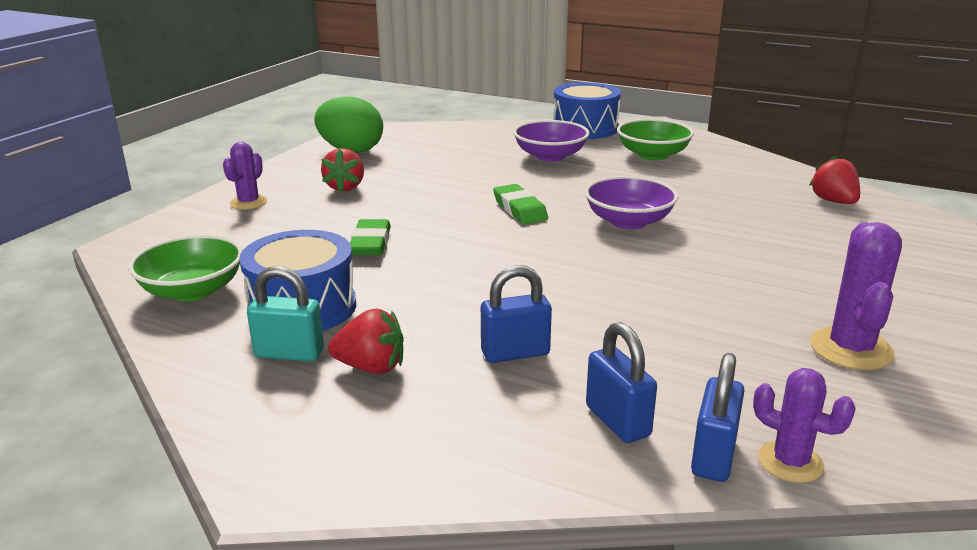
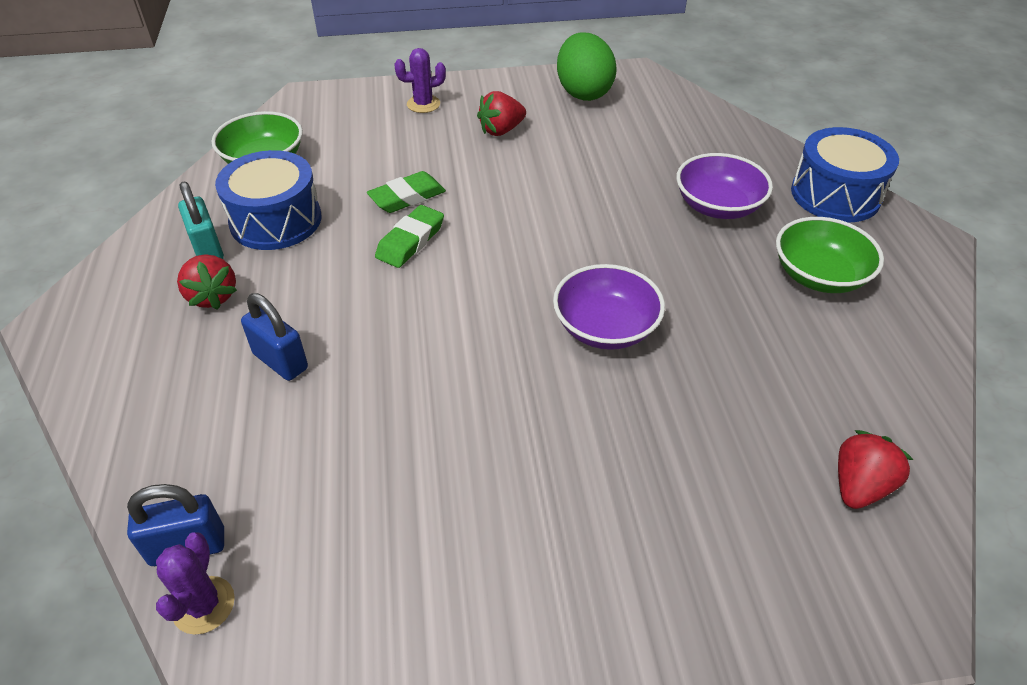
camera: 55 degrees right, 20 degrees up
(519, 209) = (559, 245): green eraser -> green eraser (410, 241)
(617, 421) = (211, 465): blue padlock -> none
(851, 349) = (446, 603): purple cactus -> none

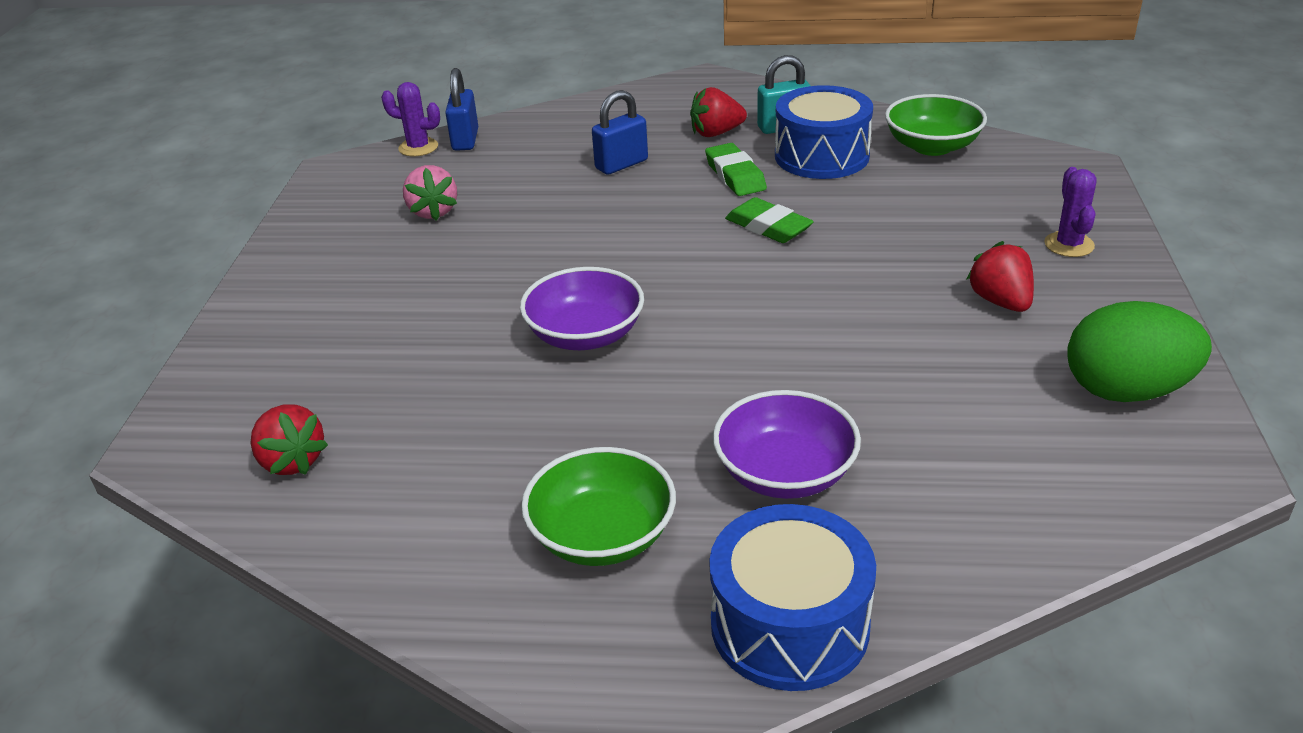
camera: 105 degrees right, 10 degrees down
(396, 520) = (433, 211): none -> pink strawberry
(407, 197) = (850, 227): green eraser -> green eraser (735, 175)

